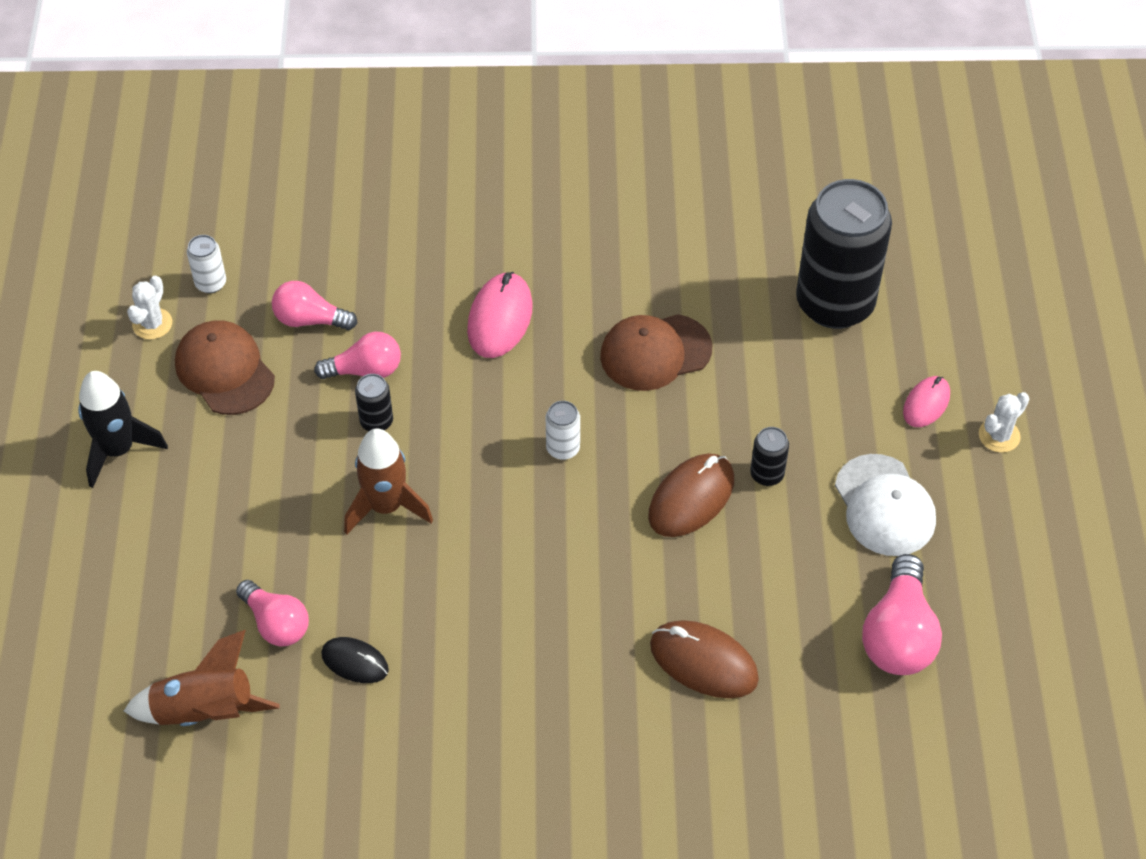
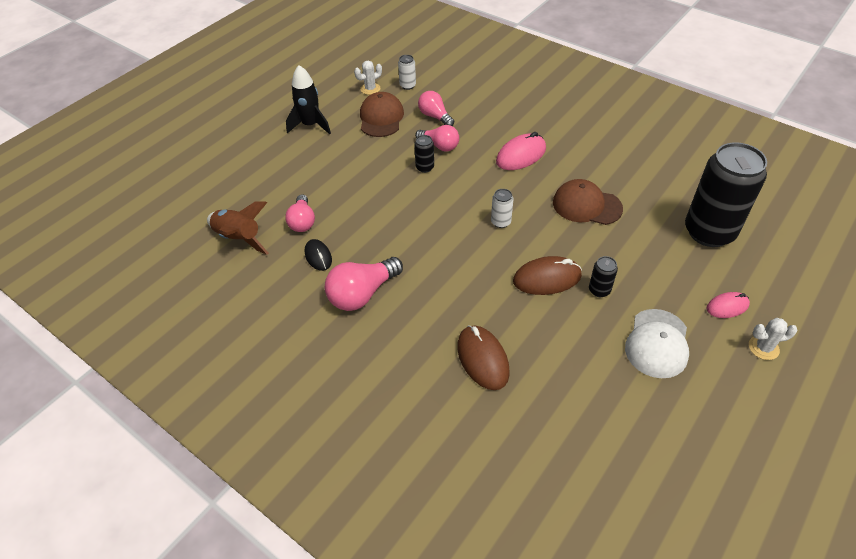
camera: 40 degrees right, 5 degrees down
(386, 506) = (395, 202): brown rocket -> none
(898, 635) = (609, 415): pink light bulb -> pink light bulb (362, 294)

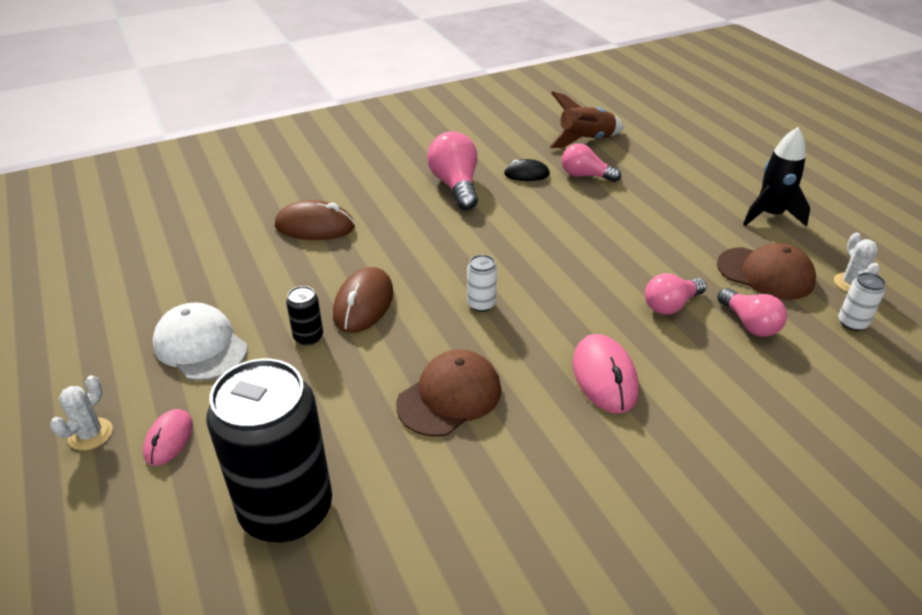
camera: 115 degrees right, 10 degrees down
(425, 167) = (629, 278): black can -> none
(435, 116) = (749, 324): pink light bulb -> pink light bulb turned 75 degrees clockwise

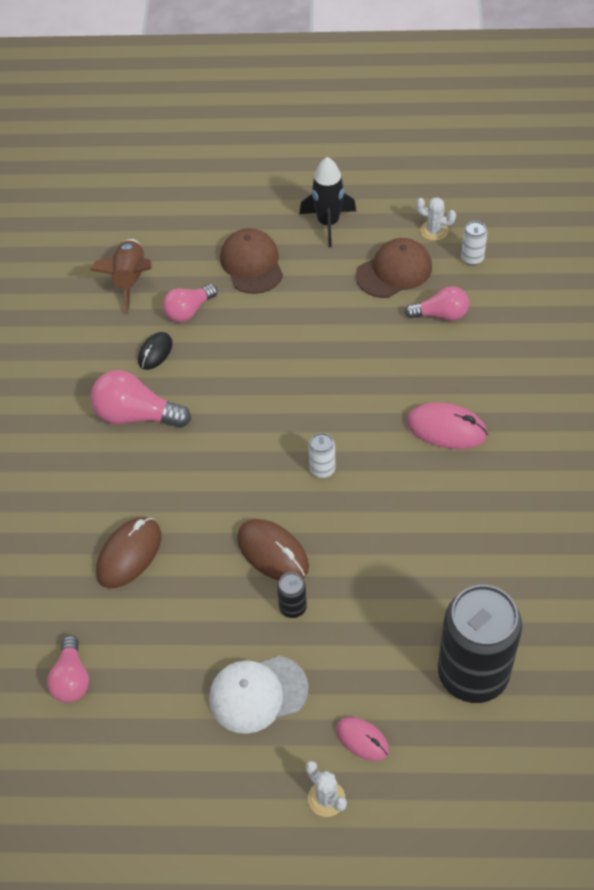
camera: 60 degrees left, 15 degrees up
(449, 397) = (415, 533): brown cap -> brown cap (252, 264)
(670, 305) = (395, 348): pink light bulb -> pink light bulb (71, 679)

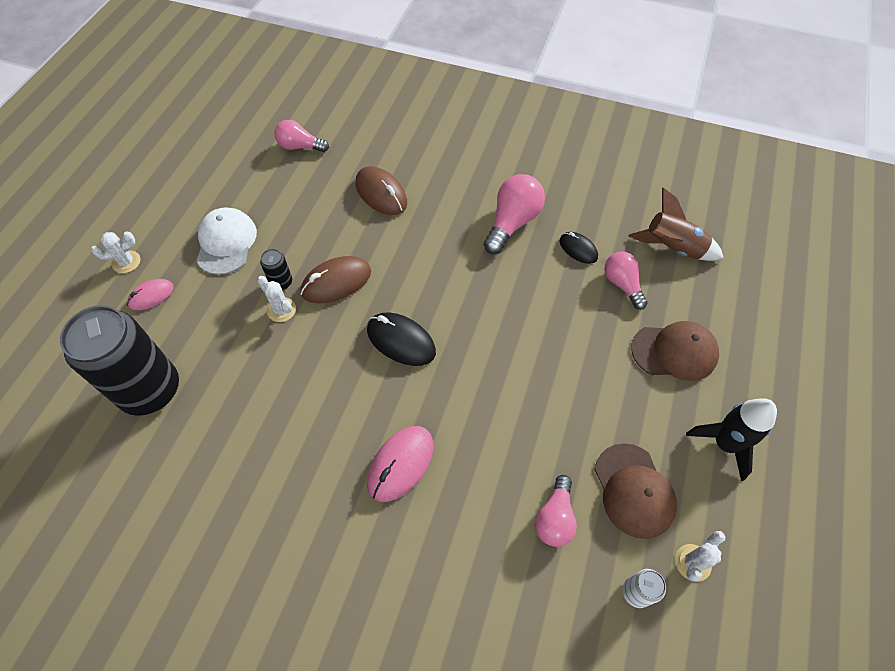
camera: 105 degrees right, 5 degrees up
(322, 469) = (401, 341): white can -> black mouse
(328, 592) = (281, 310): none -> white cactus

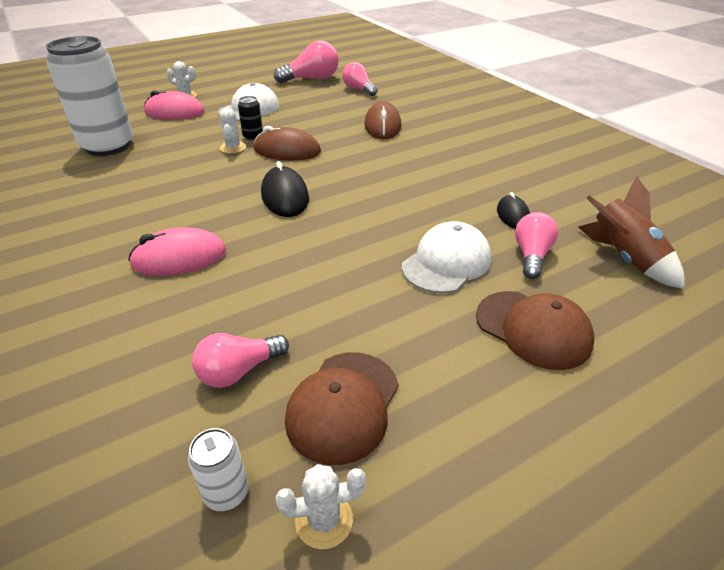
camera: 40 degrees right, 20 degrees down
(150, 390) = (108, 146): black can -> white can
(151, 296) = (174, 112): pink mouse -> pink mouse, size x1.61
(512, 223) = (469, 177): pink light bulb -> pink light bulb (312, 79)
(580, 329) = (446, 262): none -> white cap
(724, 444) = (505, 440): black rocket -> none

